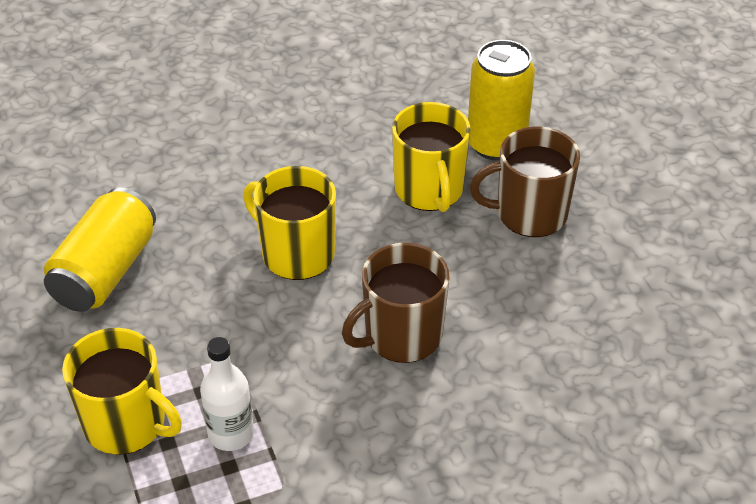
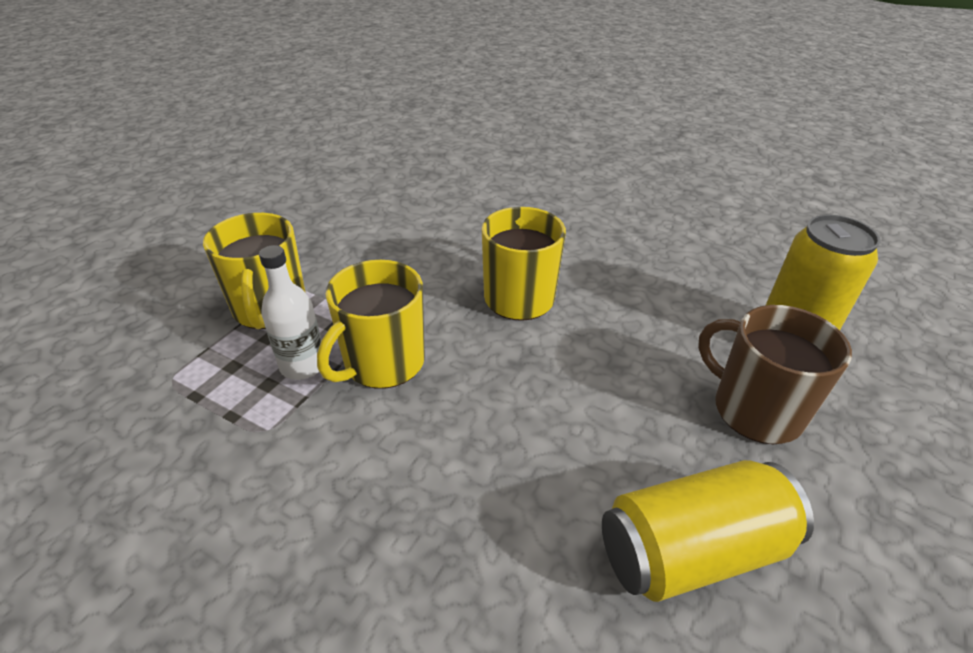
camera: 50 degrees right, 5 degrees down
(105, 271) = (399, 228): yellow can -> yellow can (691, 550)
(401, 336) = (507, 407): brown mug -> none
(429, 190) = (681, 329): yellow mug -> yellow mug (383, 362)

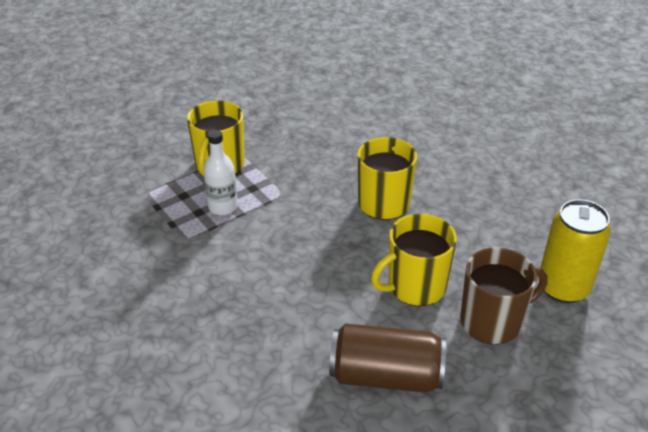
camera: 25 degrees right, 0 degrees up
(383, 362) = (270, 219): yellow mug -> yellow mug (415, 286)
(691, 550) = (385, 376): yellow can -> brown can
(755, 410) = (492, 321): brown mug -> brown mug turned 90 degrees clockwise

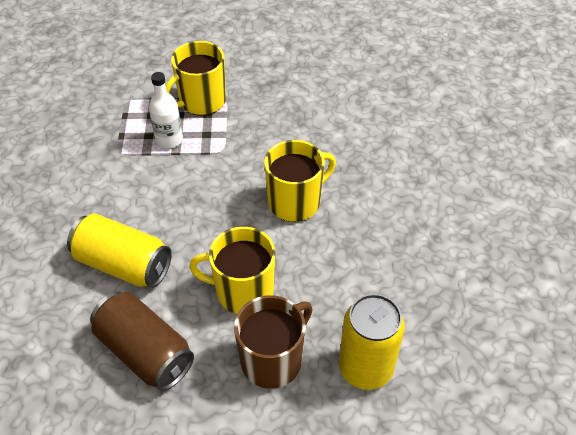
camera: 35 degrees right, 10 degrees up
(290, 321) = (123, 264): none -> yellow can
(492, 321) = (272, 360): brown mug -> brown mug turned 60 degrees counterclockwise

